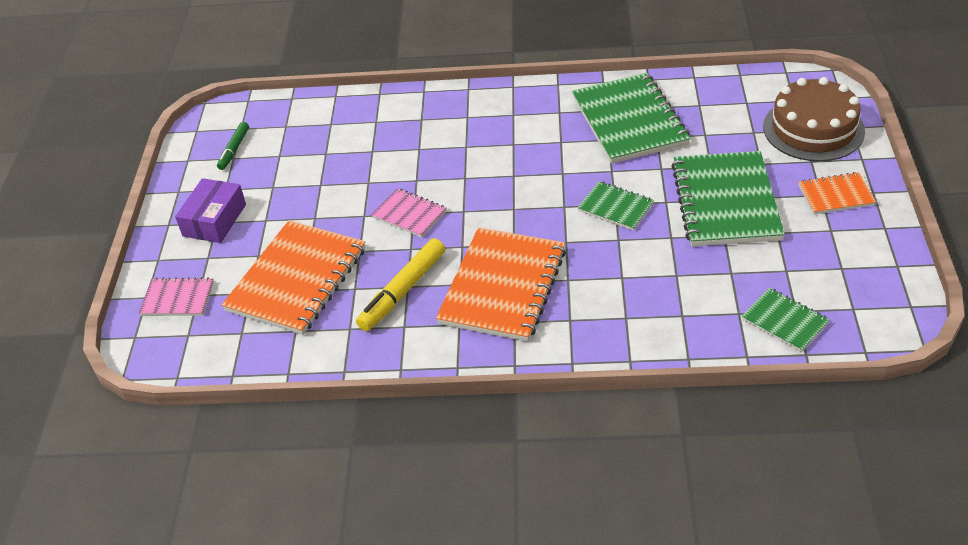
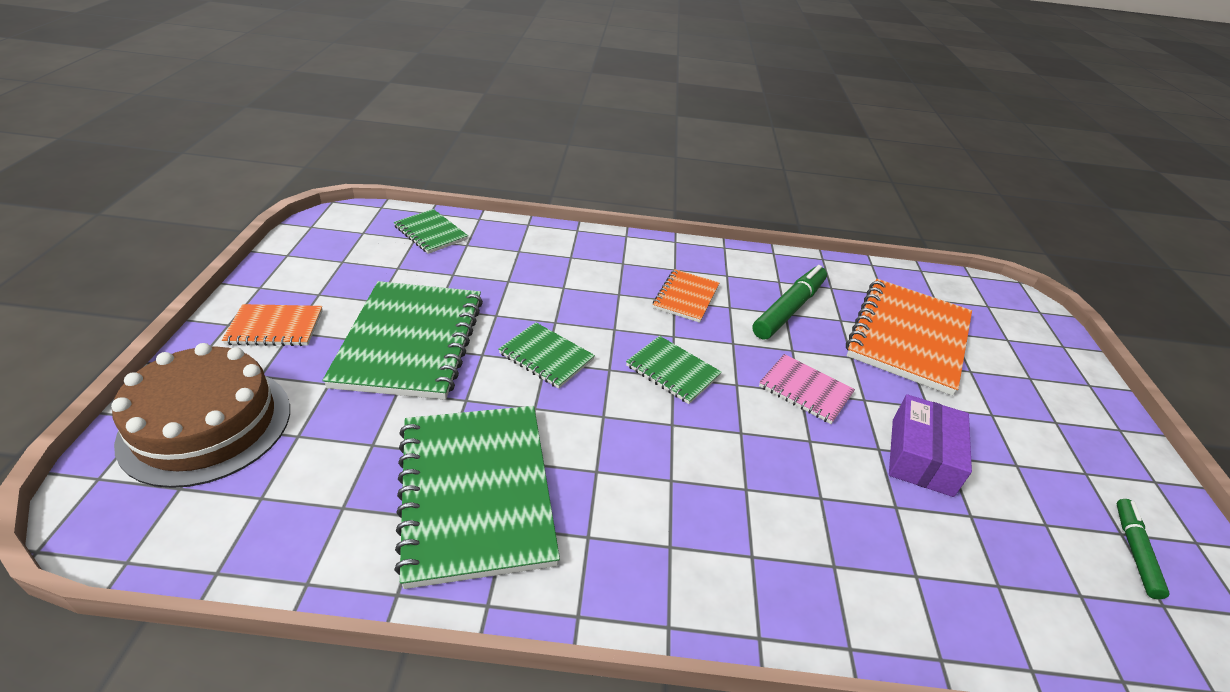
camera: 175 degrees right, 5 degrees down
(178, 299) = (1027, 338): pink notebook -> none
(214, 220) = (1061, 425): purple box -> purple box (921, 456)
(403, 291) = (789, 309): yellow marker -> green marker
(503, 287) = (686, 297): orange notebook -> orange notebook, size x0.51
(514, 212) = (672, 371): none -> green notebook

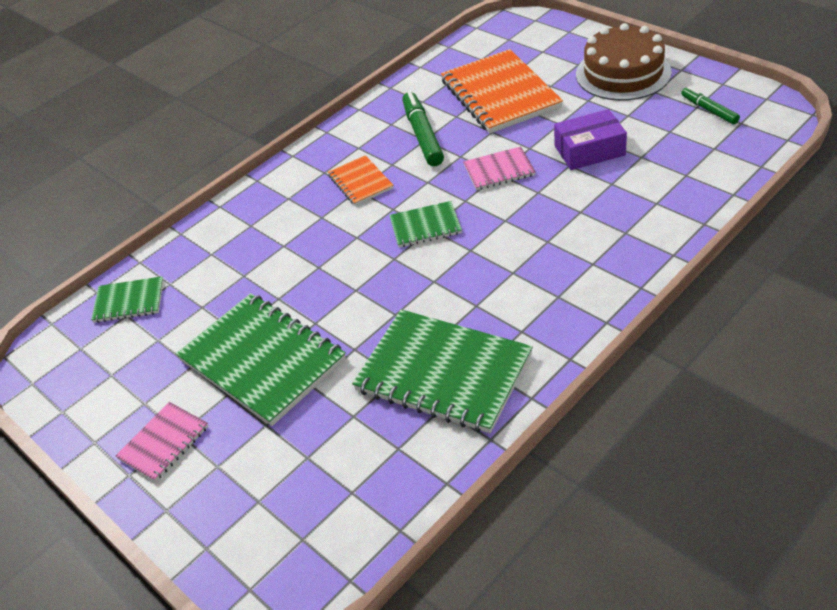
camera: 40 degrees left, 5 degrees up
(206, 424) = (247, 511): brown cake -> brown cake (623, 73)
(275, 327) = (164, 443): orange notebook -> pink notebook
(546, 357) = (351, 287): green notebook -> none
(921, 456) = (589, 150): purple box -> purple box turned 75 degrees counterclockwise

